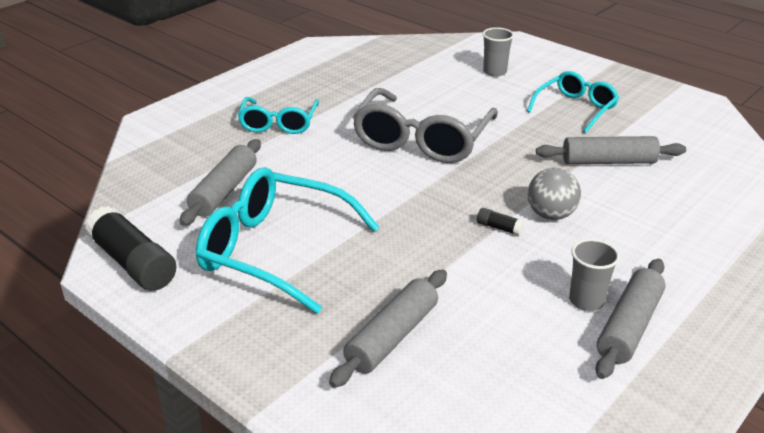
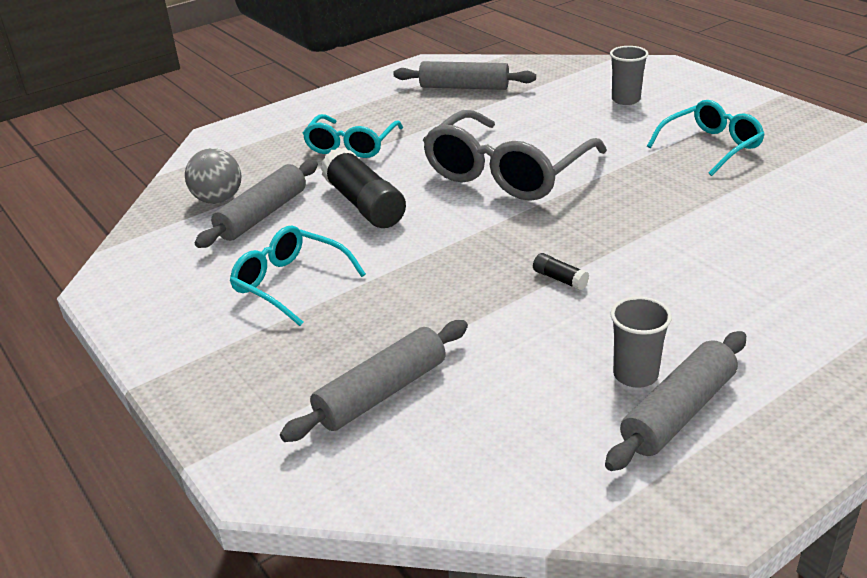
camera: 15 degrees right, 0 degrees up
(133, 263) = (135, 284): black glue stick -> black glue stick (364, 204)
(276, 251) = (291, 284): turquoise glasses -> turquoise glasses, size x0.60
(551, 215) = (630, 269): grey ball -> grey ball (218, 200)
(608, 161) = (729, 211): grey rolling pin -> grey rolling pin (464, 87)

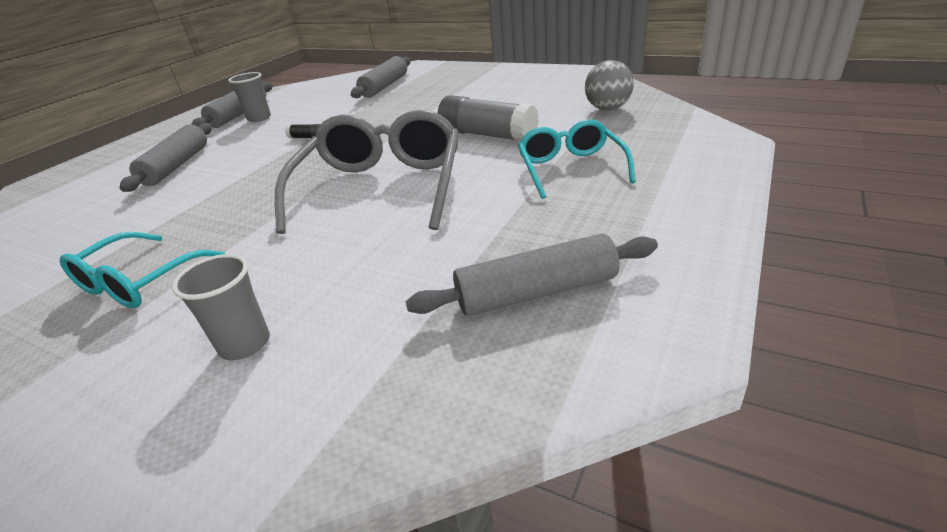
camera: 155 degrees right, 0 degrees up
(262, 215) = (555, 111): grey rolling pin -> grey rolling pin (176, 166)
(291, 284) = (478, 96): turquoise glasses -> none
(364, 204) = (488, 135): black glue stick -> grey glue stick

